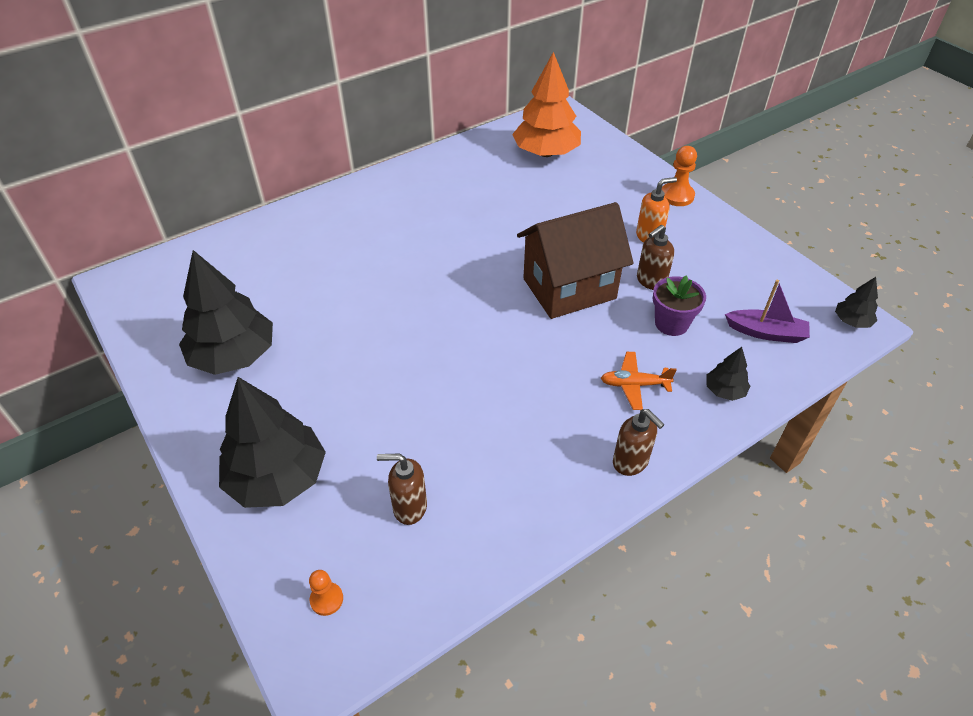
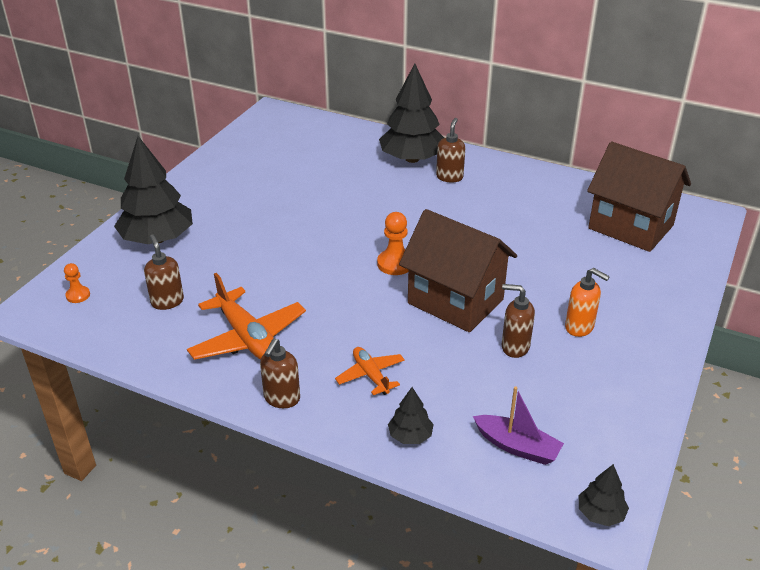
camera: 60 degrees right, 10 degrees down
(233, 355) = (245, 179): black tree -> black tree (412, 159)
(383, 212) = (449, 177): none -> brown soap dispenser
(523, 456) = (248, 338): none -> orange plane
(546, 153) = (630, 227): orange tree -> brown house
(671, 323) = (469, 377): purple flower pot -> none
(677, 196) = (667, 327): orange pawn -> orange pawn (395, 264)
(766, 332) = (517, 446): purple boat -> purple boat turned 45 degrees counterclockwise

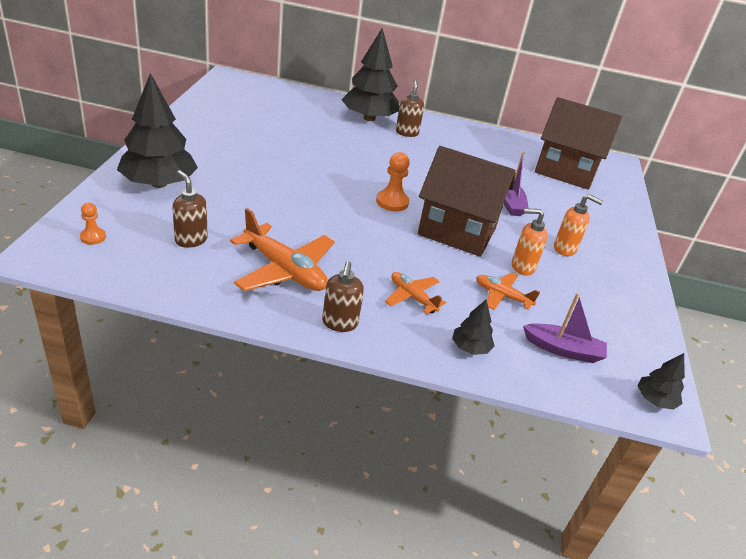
camera: 20 degrees left, 0 degrees up
(474, 380) = (502, 296): none -> orange plane
(515, 347) = (522, 267): brown soap dispenser -> orange soap dispenser
(537, 267) = (510, 203): none -> purple boat

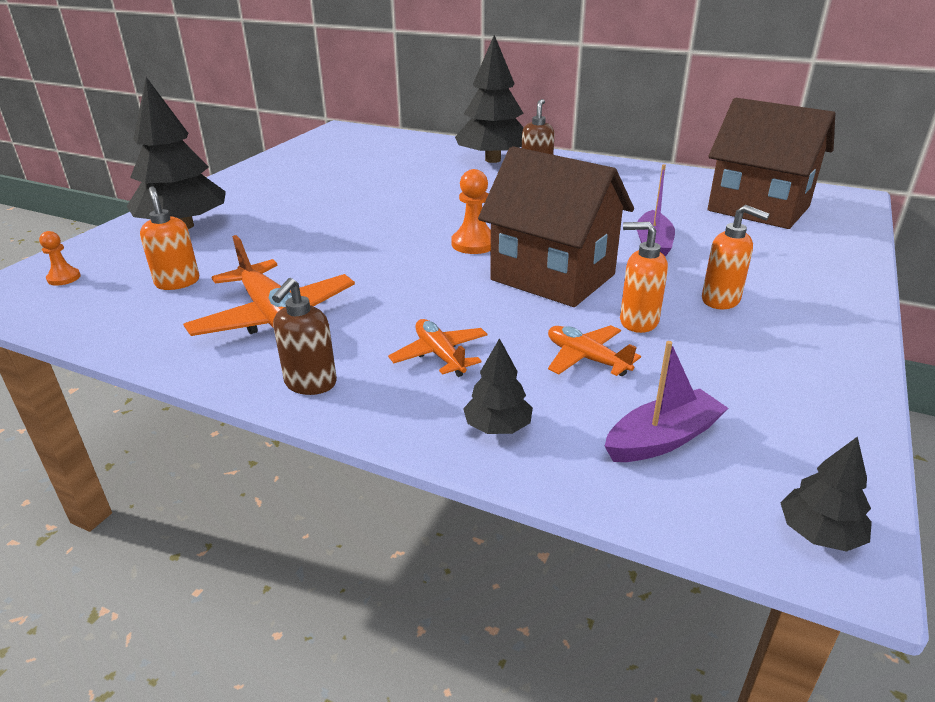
camera: 20 degrees right, 5 degrees down
(191, 240) = (177, 282): brown soap dispenser -> orange soap dispenser
(563, 349) = (662, 439): purple boat -> purple boat turned 60 degrees counterclockwise

